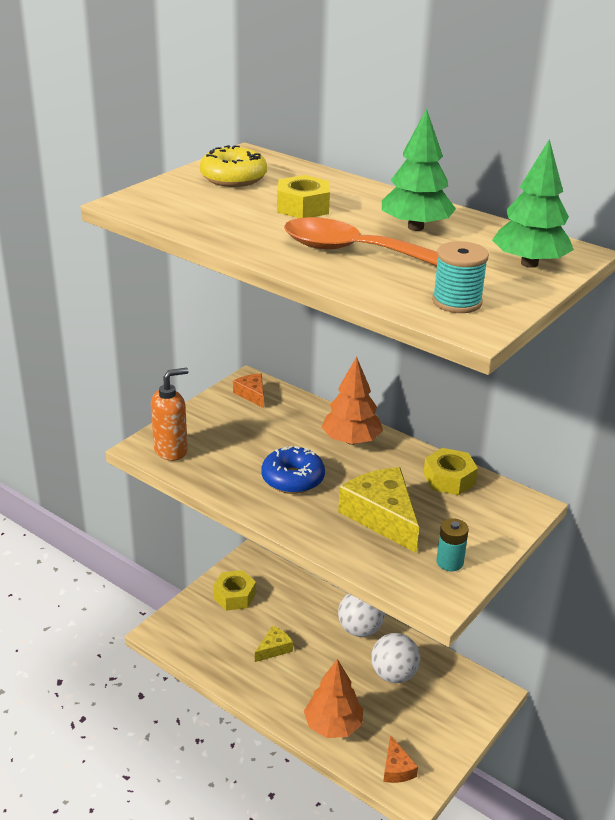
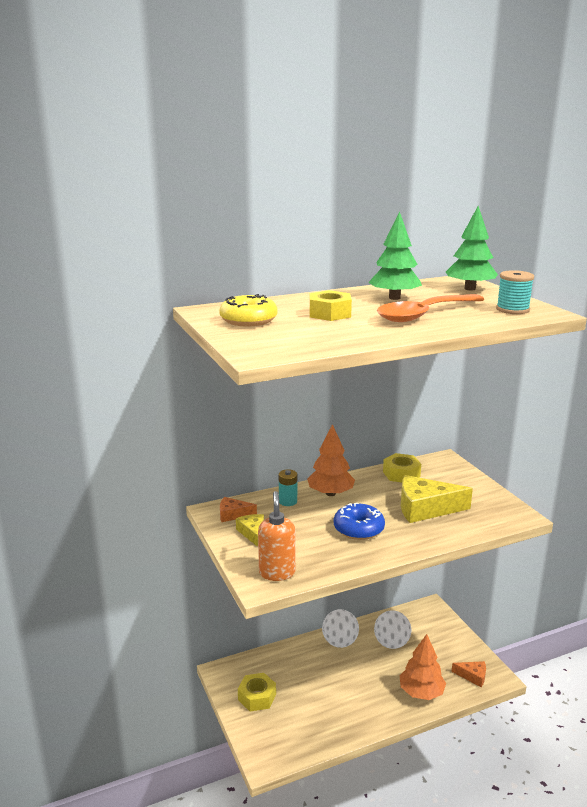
camera: 60 degrees left, 10 degrees down
(274, 648) = (329, 695): yellow cheese -> yellow cheese (252, 533)
(449, 562) = (485, 500): turquoise battery -> turquoise battery (288, 501)

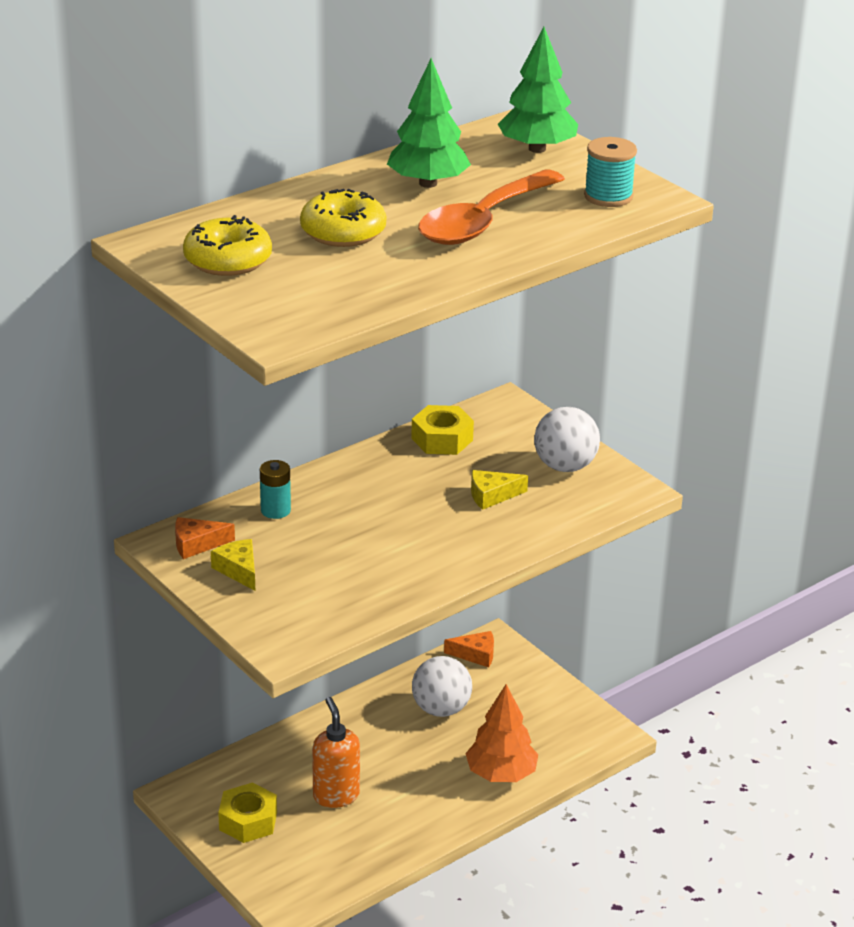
camera: 15 degrees left, 10 degrees up
(277, 573) = (299, 626): orange soap dispenser -> orange soap dispenser (336, 795)
(329, 314) = (343, 232): yellow nut -> yellow donut
(330, 493) = (339, 488): orange tree -> none
(340, 642) = (358, 720): white ball -> white ball (565, 466)
(358, 529) = (399, 542): blue donut -> none
(425, 508) = (492, 495): yellow cheese -> yellow cheese, size x0.52
(473, 676) = (575, 739): orange cheese -> orange cheese (475, 654)

